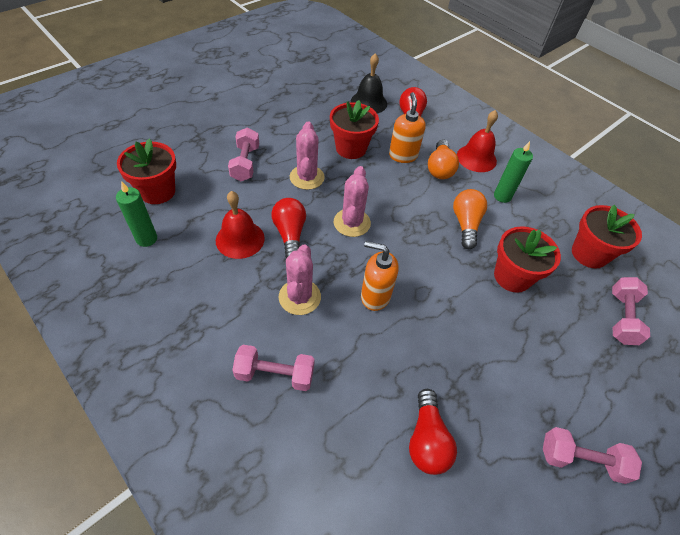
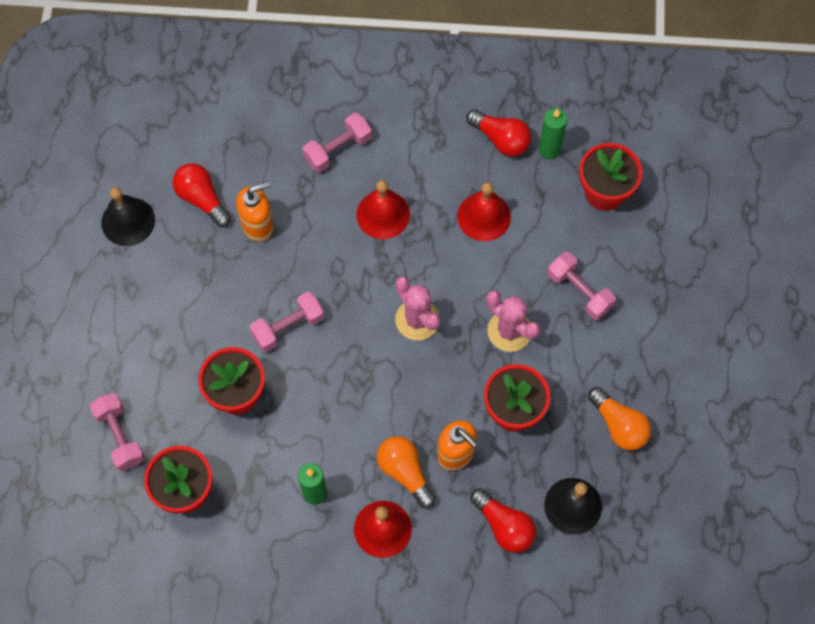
camera: 140 degrees right, 15 degrees up
(290, 234) = (452, 258): red light bulb -> red light bulb (501, 139)
(299, 297) = (383, 214): pink cactus -> red bell
(375, 296) = (329, 268): orange soap dispenser -> orange soap dispenser (258, 225)
(465, 224) = (320, 418): orange light bulb -> orange light bulb (619, 425)
(513, 483) = (128, 221): none -> black bell
(581, 459) = (92, 276): pink dumbbell -> pink dumbbell (288, 327)

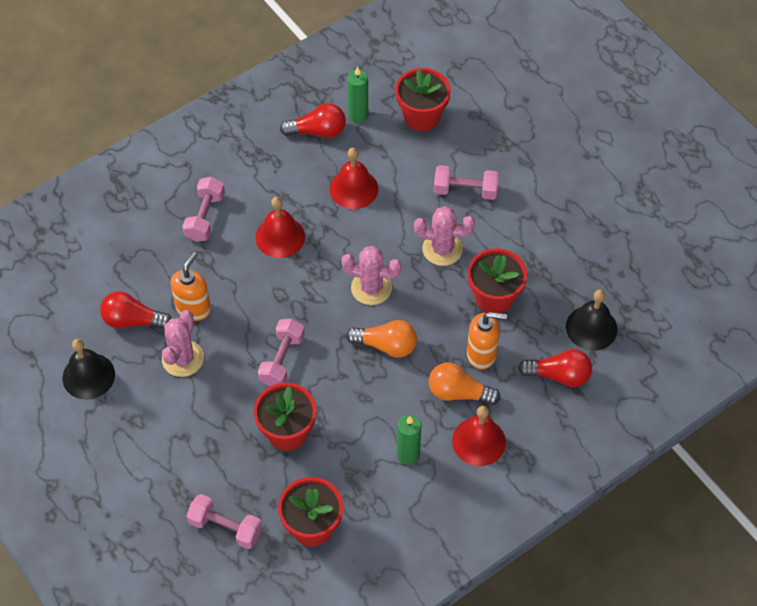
camera: 40 degrees left, 10 degrees down
(211, 263) = (183, 358): none -> pink cactus
(619, 425) = (572, 255): orange light bulb -> orange light bulb (386, 345)

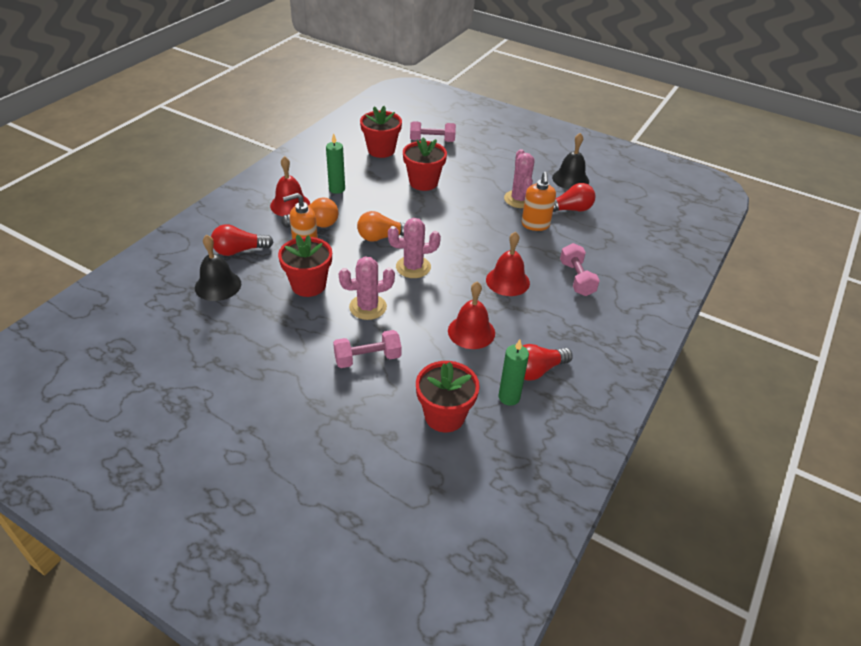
camera: 155 degrees right, 15 degrees down
(282, 360) = (452, 213): pink dumbbell -> none

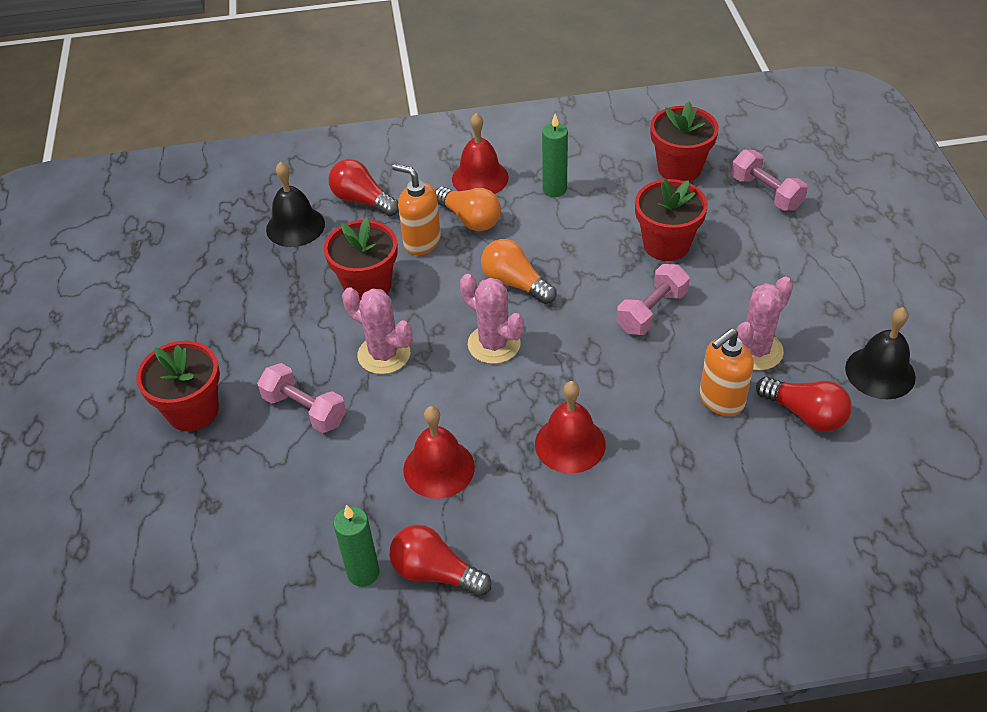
camera: 55 degrees right, 5 degrees up
(444, 416) = (280, 532): red flower pot -> red flower pot (192, 410)
(576, 279) = (658, 510): pink dumbbell -> pink dumbbell (651, 311)

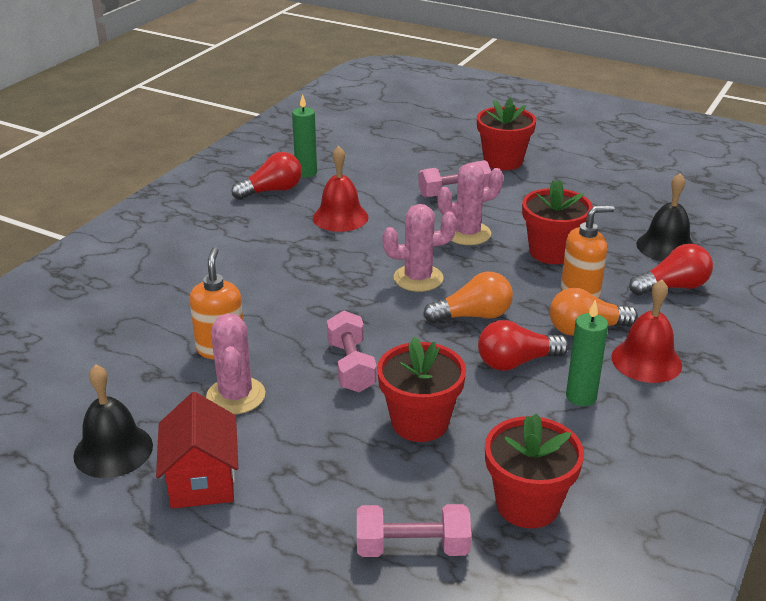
camera: 125 degrees right, 15 degrees down
(570, 444) = (286, 268): red bell -> none
(805, 414) = (147, 381): red light bulb -> red light bulb (516, 362)
(840, 308) = (202, 480): none -> red house

